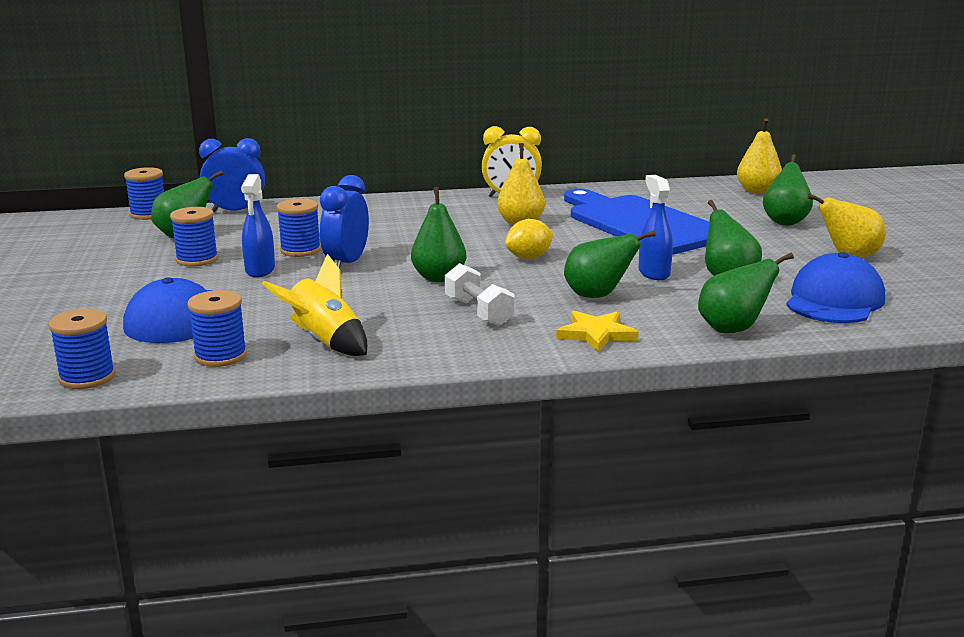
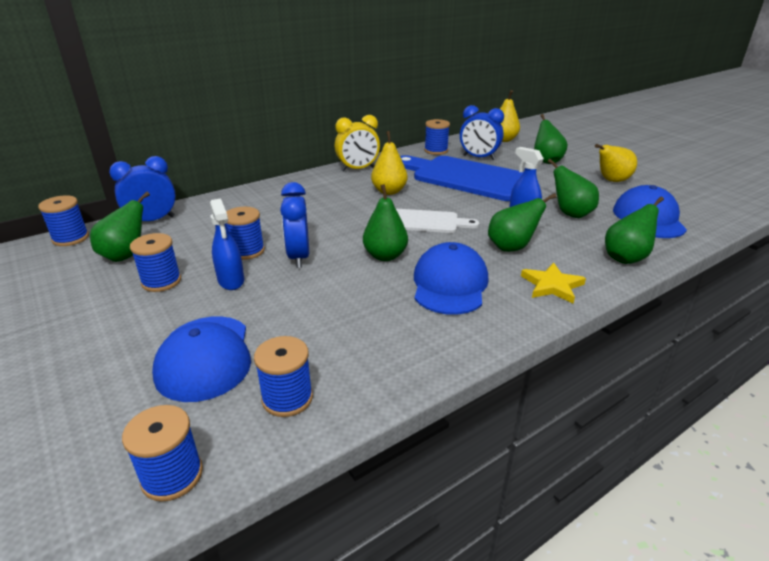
camera: 25 degrees left, 10 degrees up
(324, 342) = (365, 352): yellow rocket -> none
(478, 312) = (450, 284): white dumbbell -> blue cap
(529, 258) = (428, 222): yellow lemon -> white cutting board
(640, 191) = (436, 150): none -> blue spool
(690, 206) = (478, 157): none -> blue clock

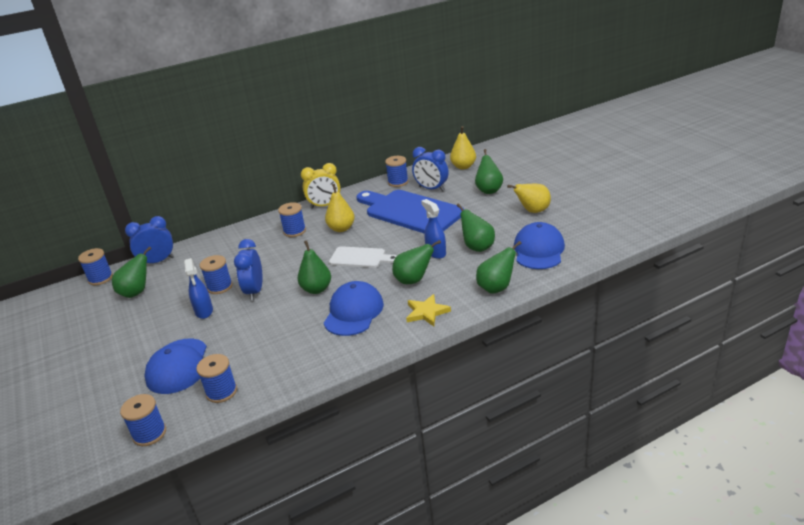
camera: 10 degrees right, 0 degrees up
(161, 281) = (158, 312): blue spool -> blue spool (294, 231)

